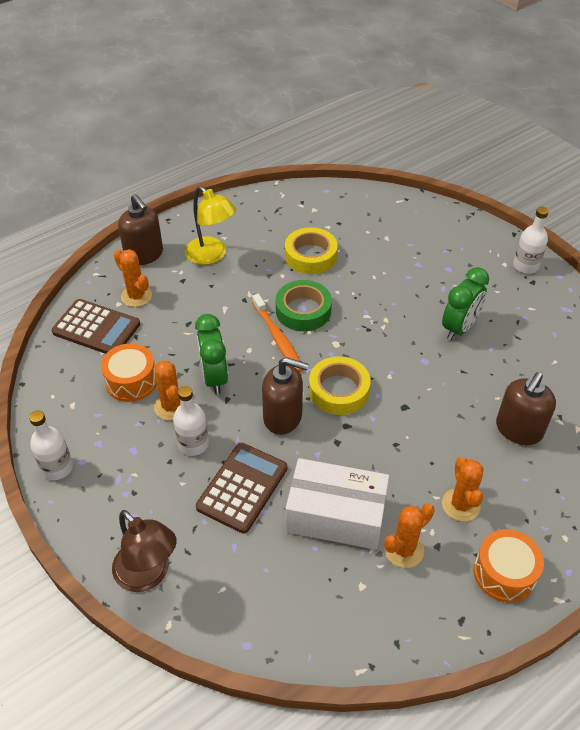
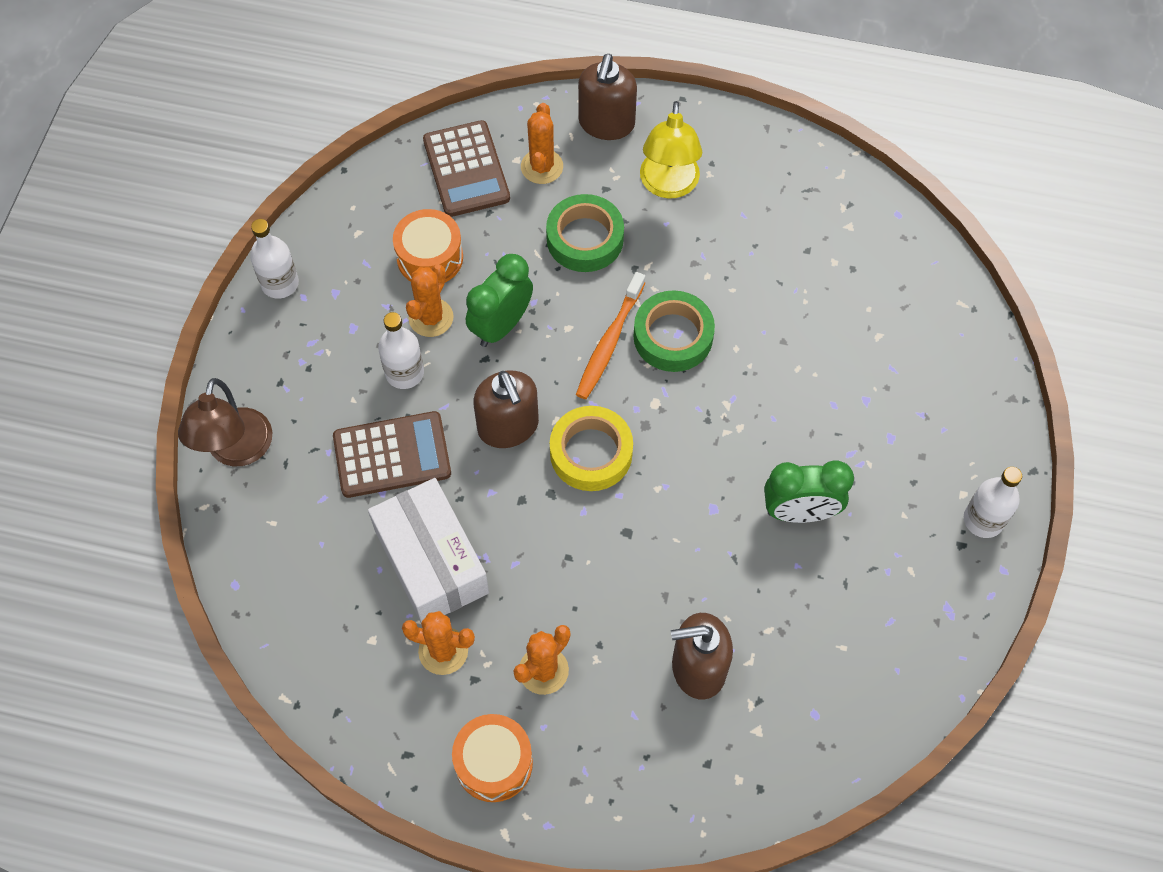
camera: 50 degrees right, 15 degrees up
(202, 307) = (585, 239): none -> green tape
(310, 256) = (766, 280): yellow tape -> none

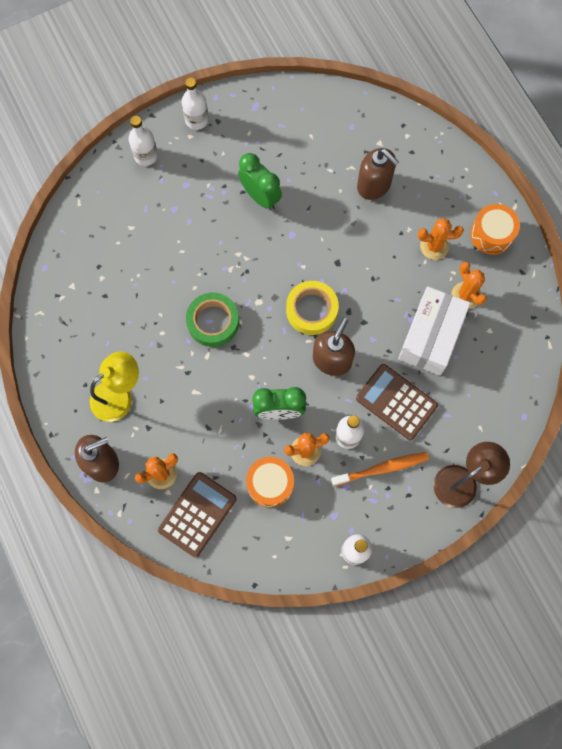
camera: 130 degrees left, 10 degrees up
(585, 239) = (190, 412): green tape -> none
(609, 342) = (243, 350): orange toothbrush -> orange toothbrush (382, 468)
(973, 421) = (146, 156): none -> white bottle

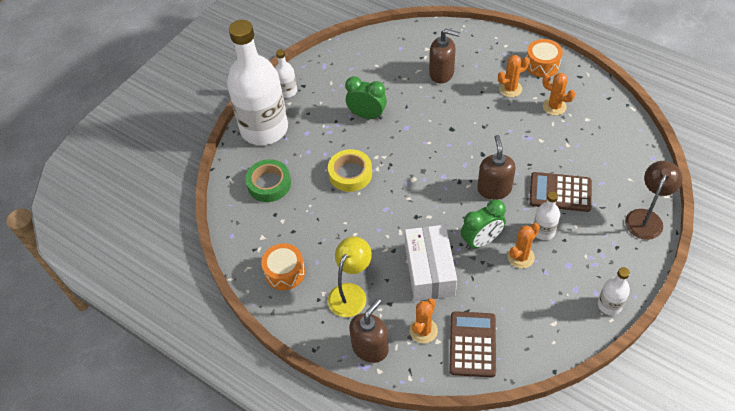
camera: 25 degrees left, 20 degrees down
(146, 156) = (264, 129): white bottle -> white bottle, size x2.40
(213, 322) = (389, 208): green tape -> green tape (269, 184)
(270, 484) = (512, 293): orange drum -> orange drum (285, 272)
(311, 310) = (455, 165): yellow tape -> yellow tape (350, 174)
(382, 468) = (584, 240): orange toothbrush -> none
(430, 336) = (551, 141): white box -> white box (429, 270)

